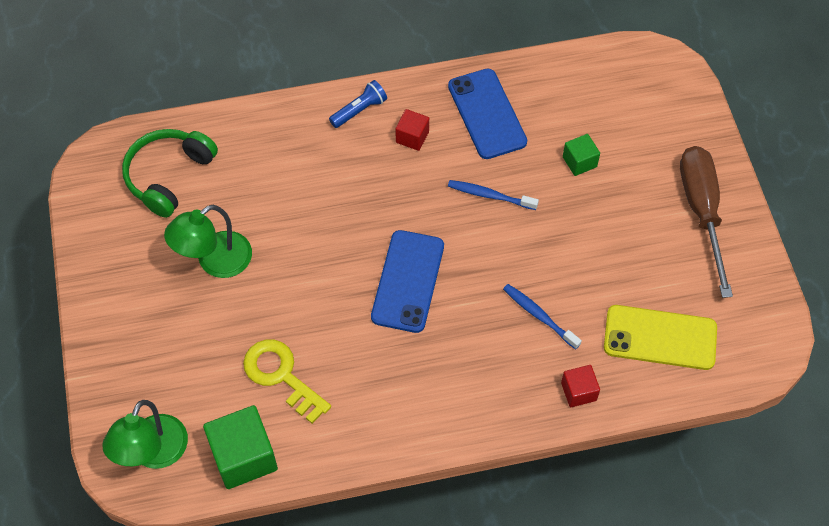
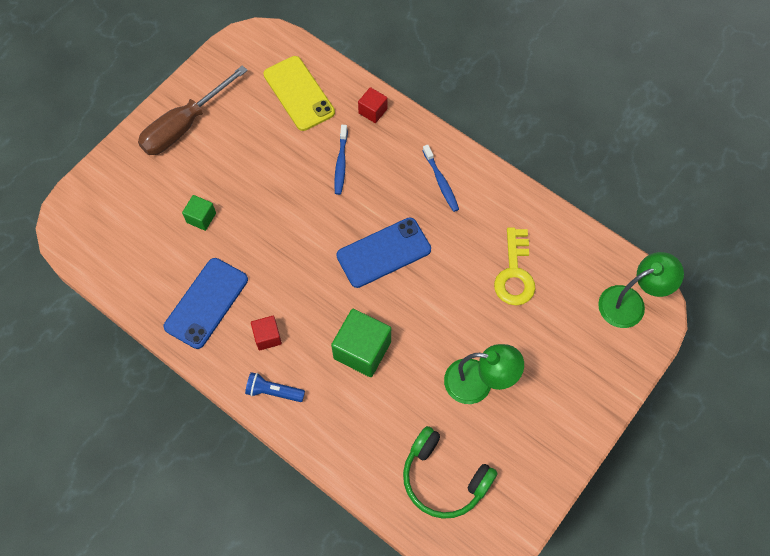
camera: 130 degrees left, 5 degrees up
(169, 176) = (444, 478): green headphones -> green headphones turned 45 degrees clockwise
(244, 456) = (581, 251): green cube -> green cube (362, 350)
(490, 195) = (275, 252): blue toothbrush -> blue toothbrush (441, 182)

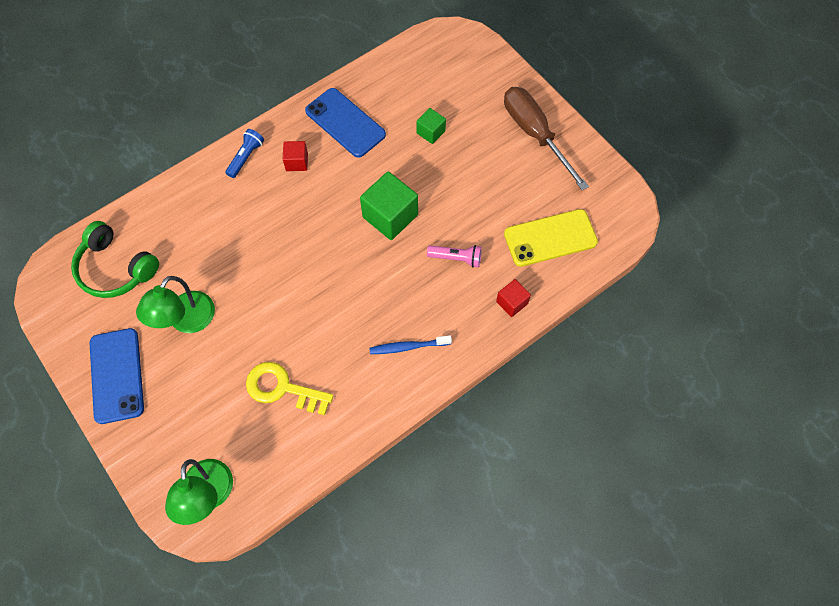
camera: 105 degrees right, 0 degrees up
(341, 163) = (456, 258): blue toothbrush -> pink flashlight
(362, 350) = (256, 232): green cube -> green cube (390, 216)
(383, 252) = (346, 273): blue phone -> blue phone (117, 375)
(444, 478) = (116, 268): green headphones -> green headphones turned 105 degrees counterclockwise

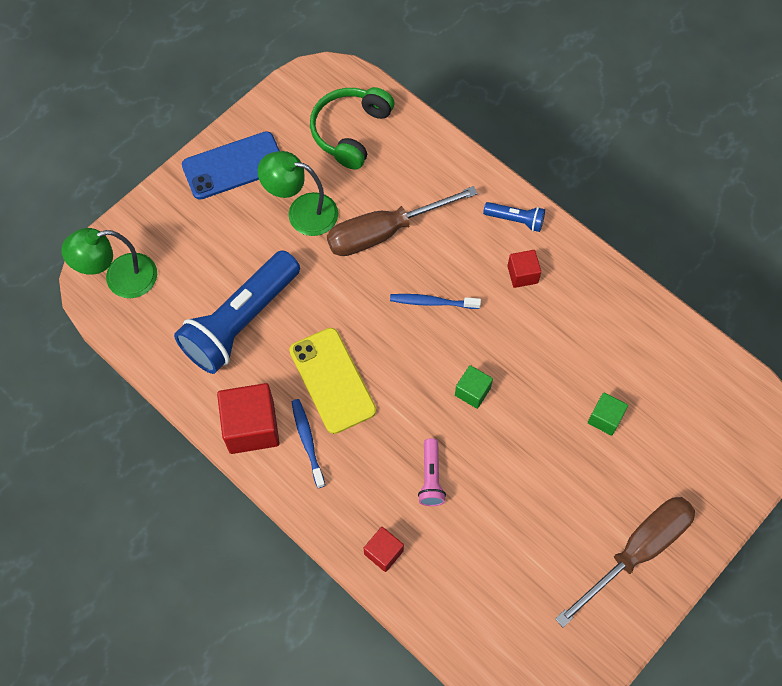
camera: 80 degrees right, 0 degrees up
(227, 257) = (384, 232): none -> brown screwdriver
(282, 388) = (240, 321): yellow key -> blue flashlight
(304, 231) = (432, 302): none -> blue toothbrush
(345, 123) = (591, 316): blue phone -> none
(386, 391) = (251, 427): none -> red cube
(390, 216) = (472, 391): green cube -> green cube, size x0.55
(550, 238) = (483, 589): yellow phone -> yellow phone (332, 380)

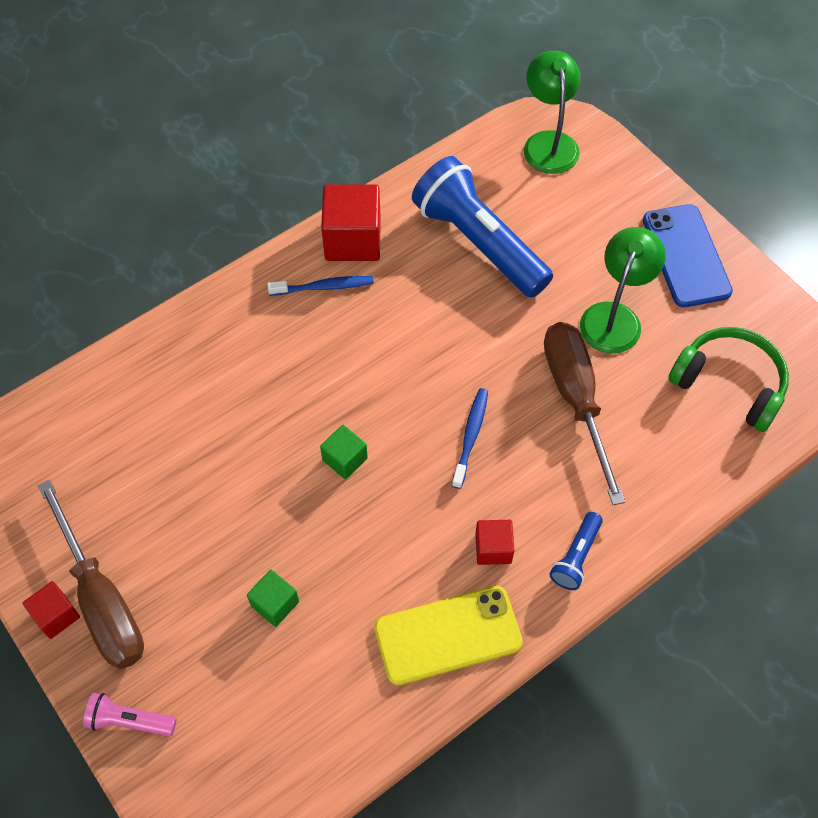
camera: 100 degrees right, 5 degrees down
(332, 380) = (390, 319): yellow phone -> yellow phone (448, 635)
(383, 552) = (183, 339): red cube -> red cube (56, 615)
(431, 477) = (252, 397): pink flashlight -> pink flashlight (129, 720)

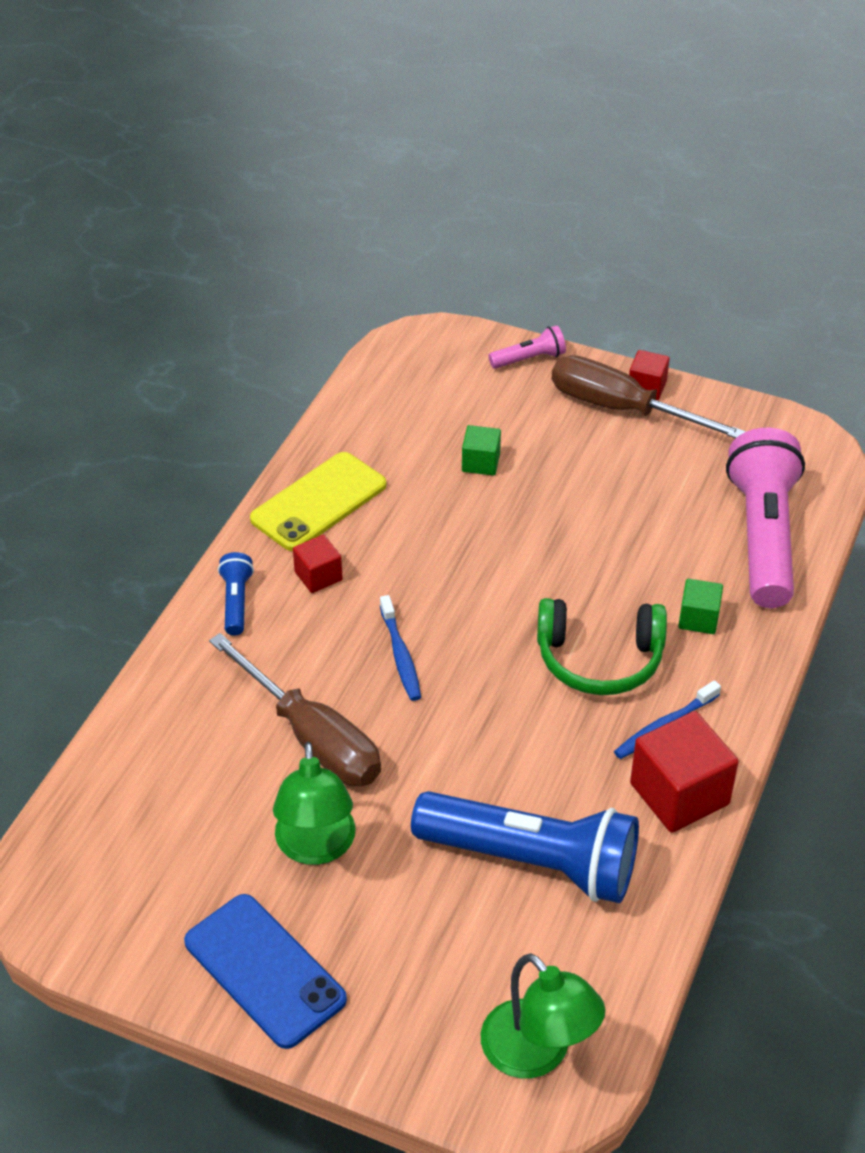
camera: 150 degrees right, 15 degrees down
(115, 399) = (763, 536): none -> pink flashlight
(344, 459) = (508, 584): green cube -> green cube (698, 618)
(729, 384) = (146, 831): green headphones -> green headphones (599, 659)

